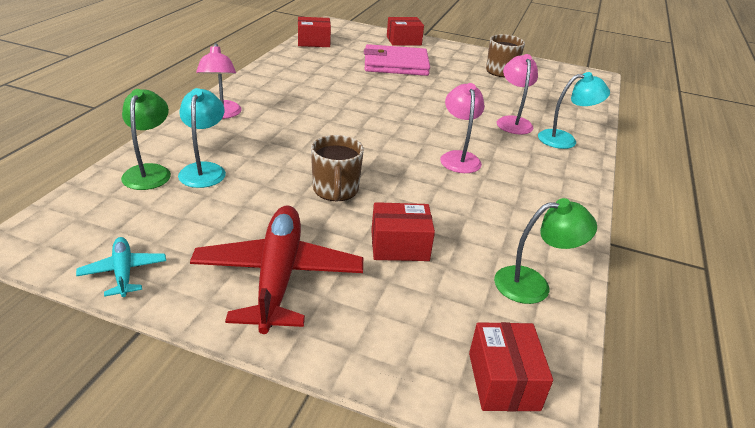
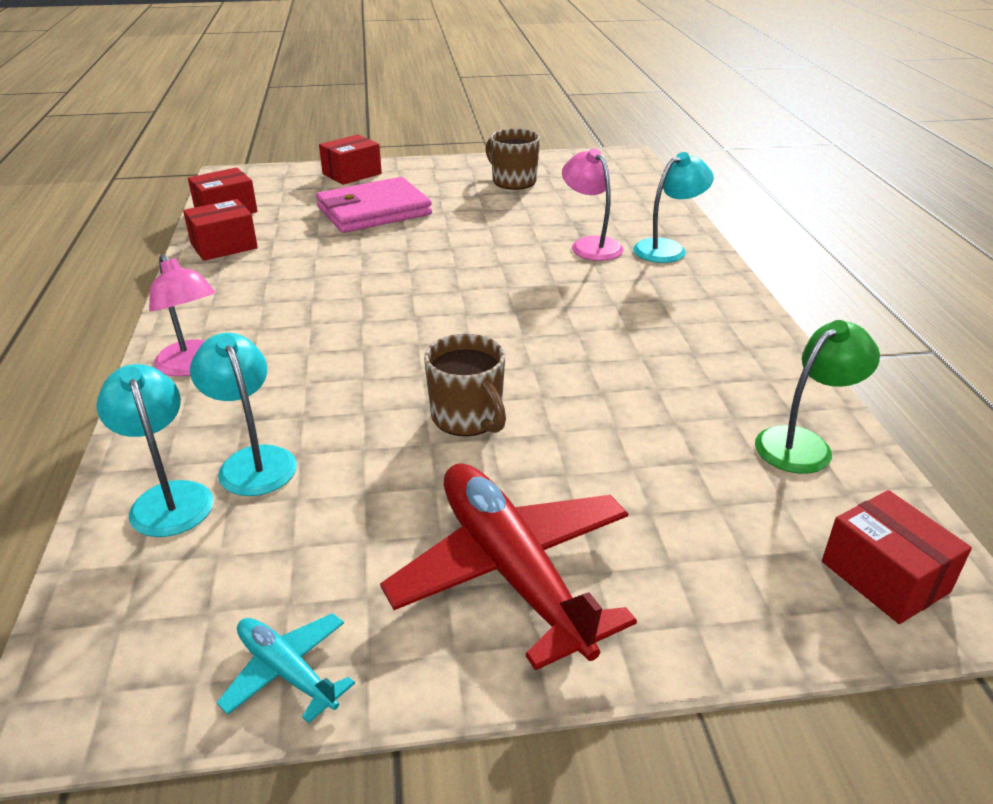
camera: 25 degrees left, 0 degrees up
(150, 172) = (168, 498): green lamp -> turquoise lamp
(399, 246) = (618, 460): red box -> red box (224, 246)
(458, 157) = (574, 314): pink lamp -> none

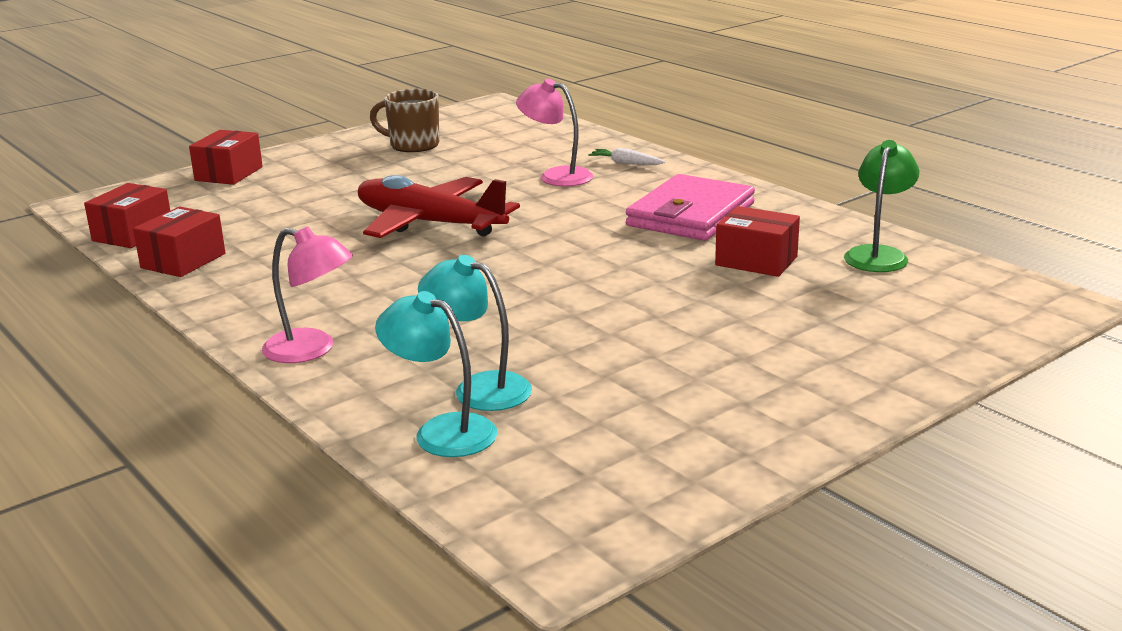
camera: 30 degrees left, 10 degrees down
(286, 671) = (697, 479): turquoise plane -> none
(374, 211) = (304, 197): pink wallet -> pink wallet (690, 215)
(467, 418) = (619, 310): brown mug -> none
(511, 570) = (775, 379): red plane -> red plane (429, 223)
(667, 248) = (626, 163): turquoise lamp -> white carrot
(884, 577) = (1005, 304): red box -> red box (756, 261)

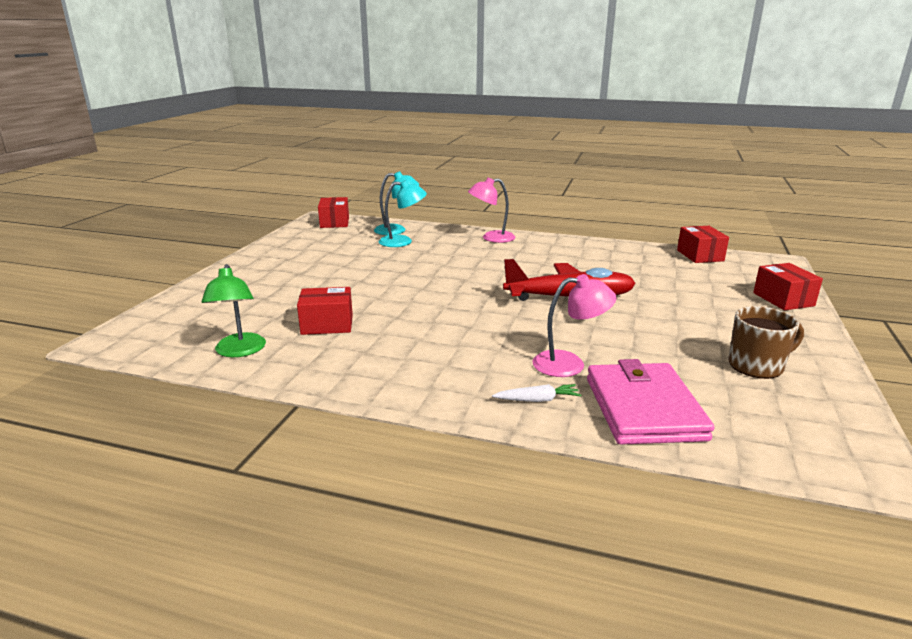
camera: 145 degrees right, 0 degrees up
(183, 261) = (636, 251): red box -> red box (334, 222)
(690, 215) = (408, 352): pink wallet -> pink wallet (644, 408)

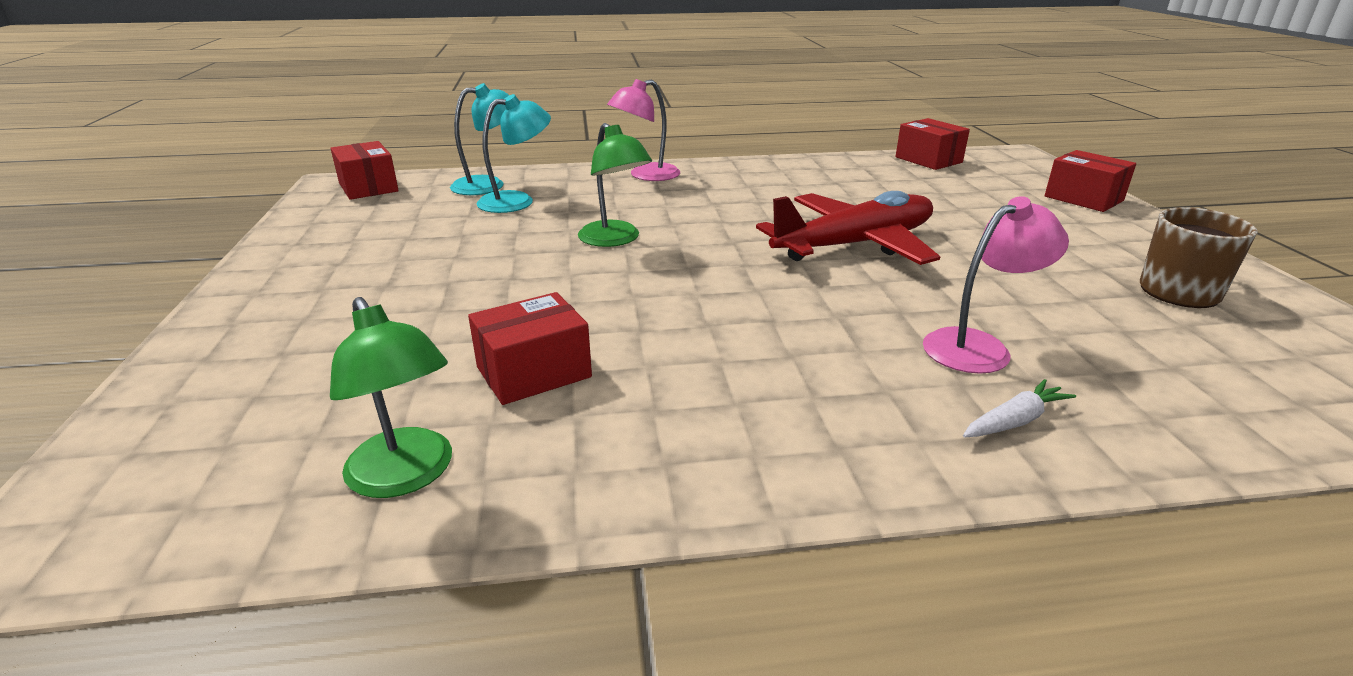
camera: 25 degrees left, 5 degrees up
(432, 271) = (615, 240): none -> green lamp
(644, 408) = (1155, 392): pink wallet -> none

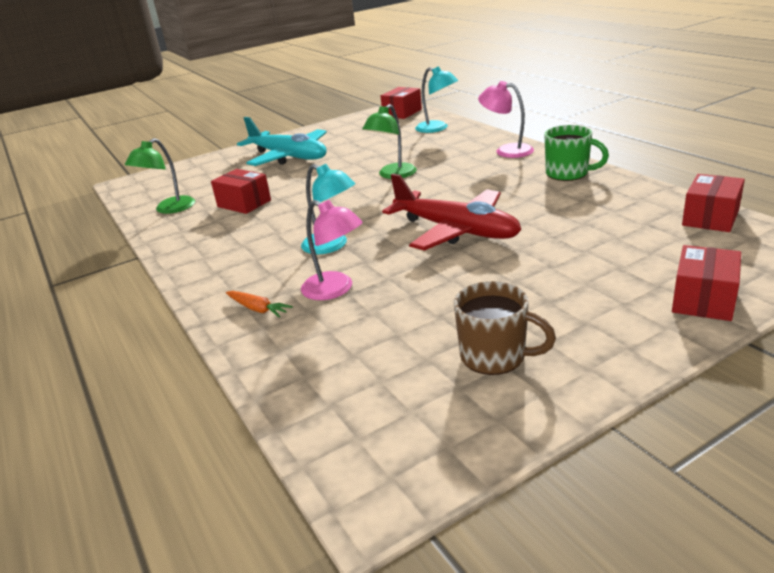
camera: 70 degrees right, 0 degrees up
(367, 294) = (289, 157): none -> turquoise plane
(517, 201) = (421, 141): turquoise lamp -> turquoise lamp (332, 246)
(761, 171) = (568, 174): none -> green mug
(1015, 421) = (258, 309): white carrot -> orange carrot

